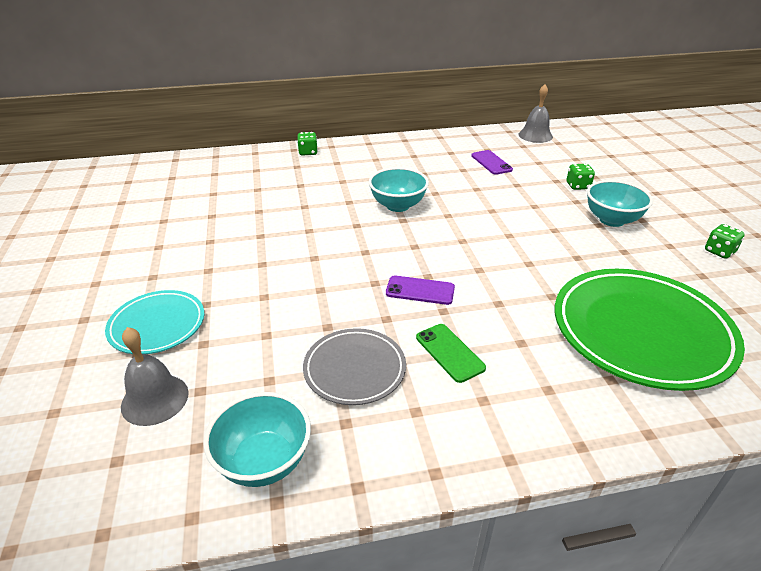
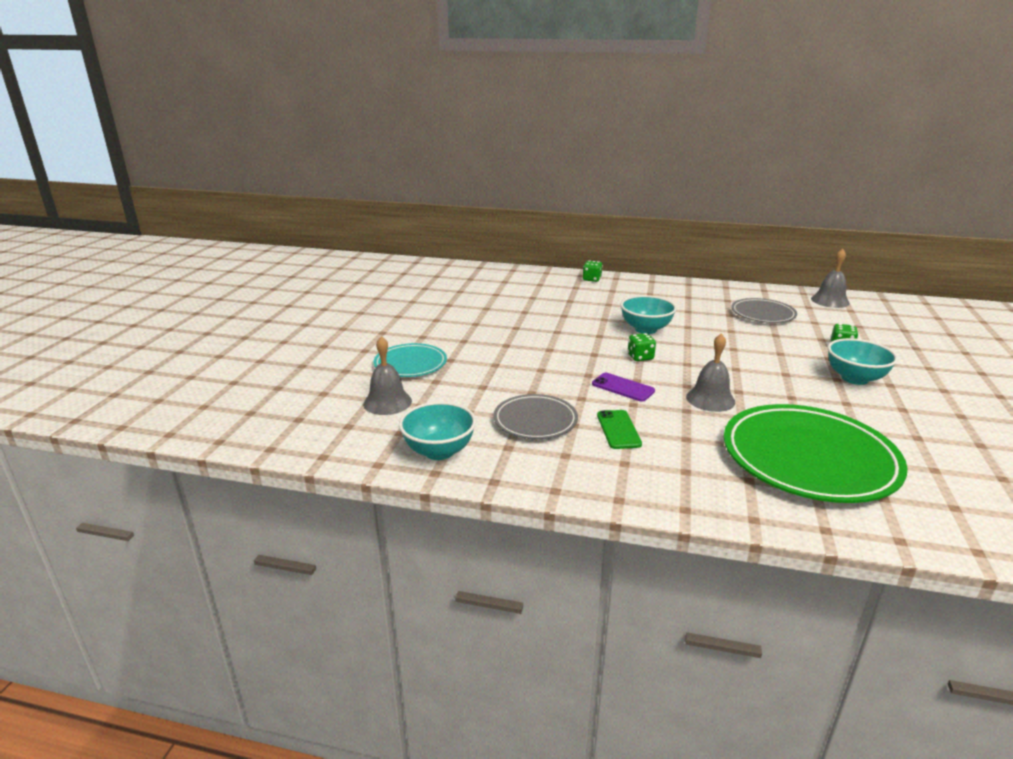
camera: 25 degrees right, 10 degrees down
(491, 163) = (763, 314): purple phone -> grey plate
(511, 281) = (710, 399): none -> grey bell
(719, 251) = (957, 425): green dice -> green dice (640, 357)

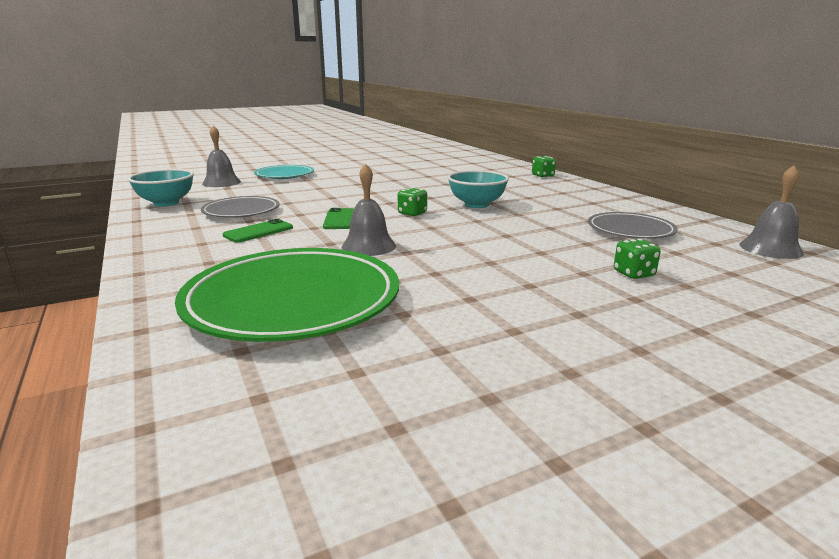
camera: 50 degrees right, 5 degrees down
(622, 387) = (340, 219): purple phone -> green phone
(855, 378) = (552, 293): turquoise bowl -> none

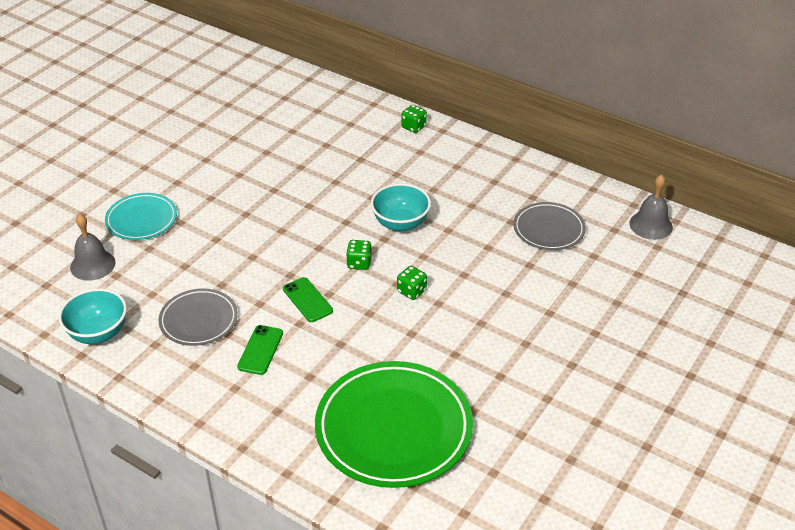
camera: 30 degrees left, 20 degrees up
(368, 246) = (375, 336): grey bell -> none
(633, 274) = (580, 300): green dice -> green dice (411, 291)

